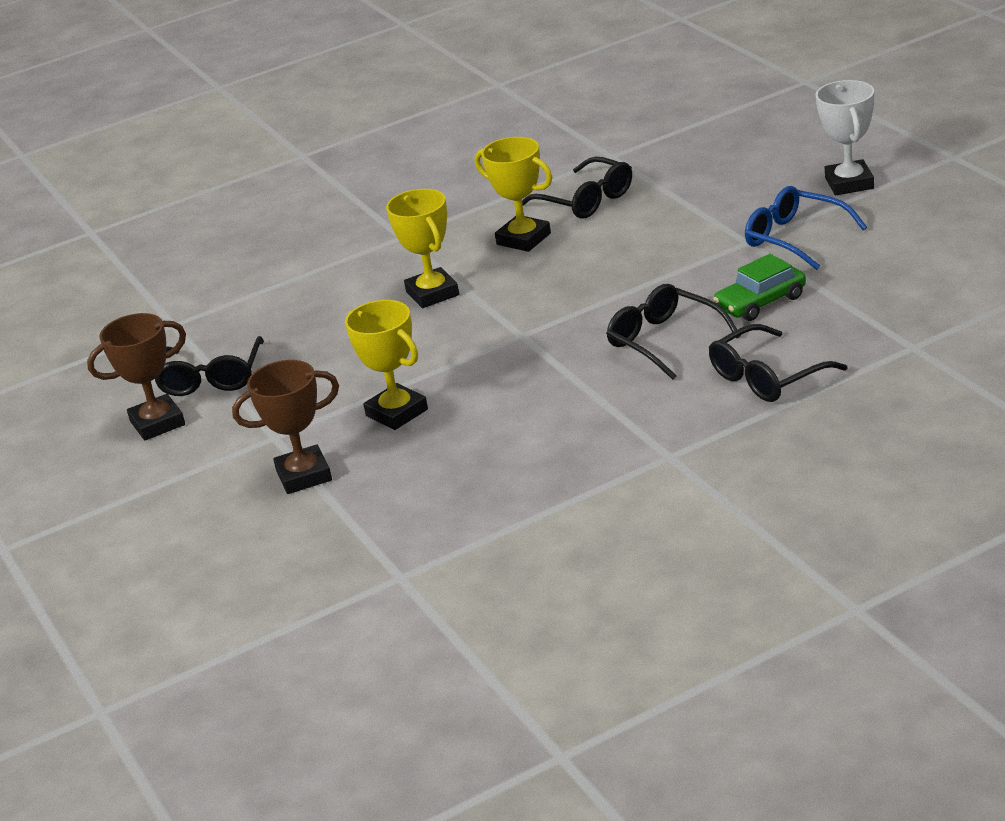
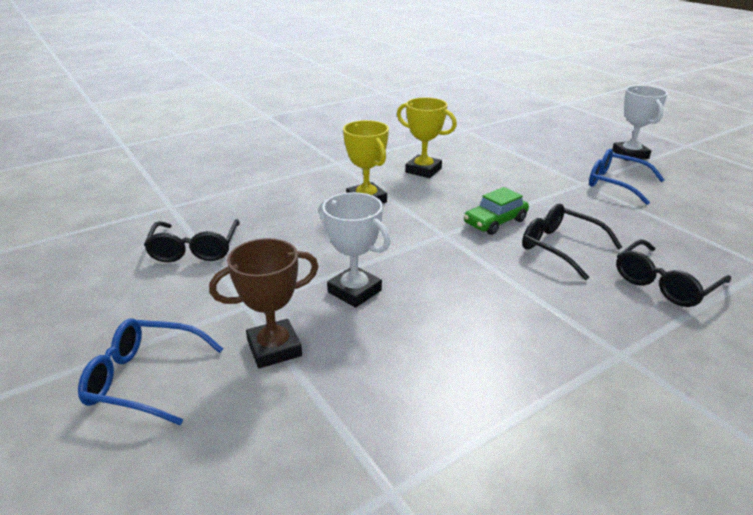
camera: 10 degrees left, 0 degrees up
(157, 423) = (143, 285): brown trophy -> none
(176, 510) = (144, 379): none -> blue glasses
(397, 412) = (354, 291): yellow trophy -> white trophy
(586, 200) = (458, 151): black glasses -> none
(760, 302) = (619, 224): green car -> green car (495, 222)

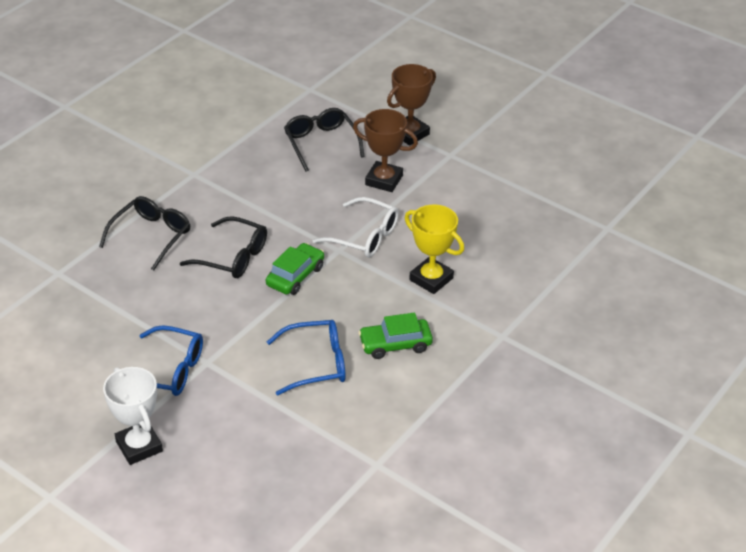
camera: 160 degrees right, 10 degrees up
(144, 379) = (468, 105): blue glasses -> blue glasses (316, 363)
(195, 249) = (533, 189): black glasses -> black glasses (321, 143)
(354, 291) = (384, 180): white trophy -> brown trophy
(410, 240) = (364, 236): none -> white glasses
(423, 170) = (395, 344): yellow trophy -> green car

